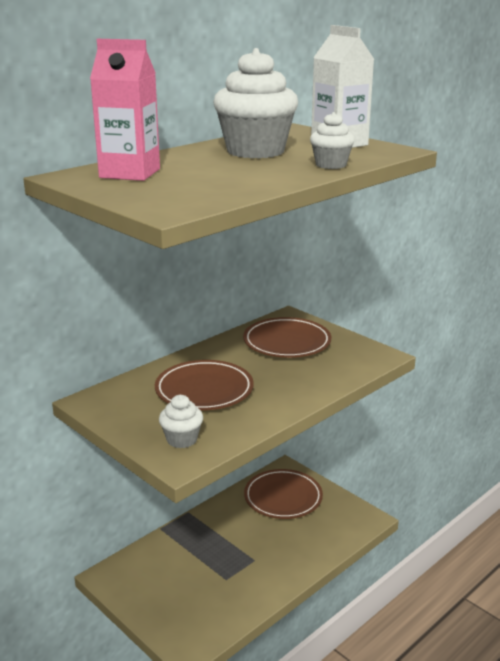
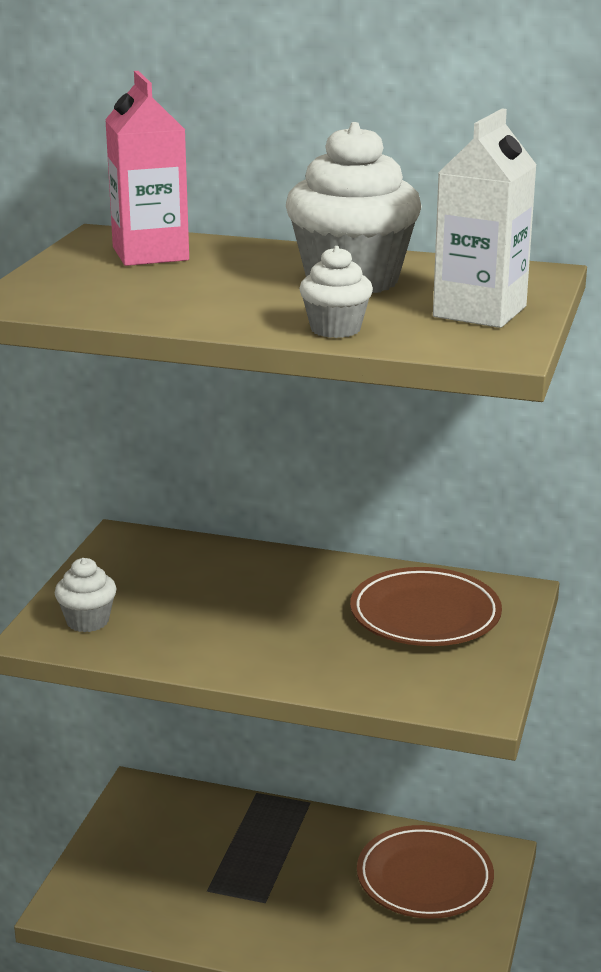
camera: 60 degrees right, 0 degrees up
(204, 390) = (219, 597): brown plate -> none

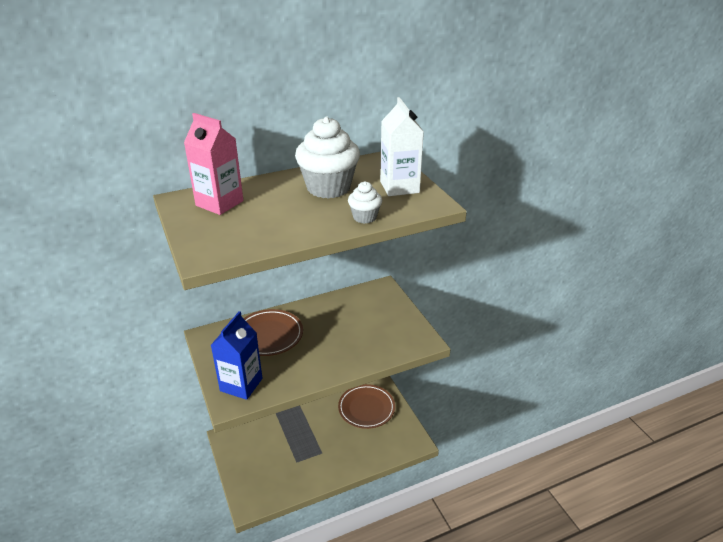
camera: 40 degrees left, 10 degrees up
(87, 621) = (241, 384): white cupcake -> blue carton
(425, 615) = (365, 312): brown plate -> brown plate (269, 335)

